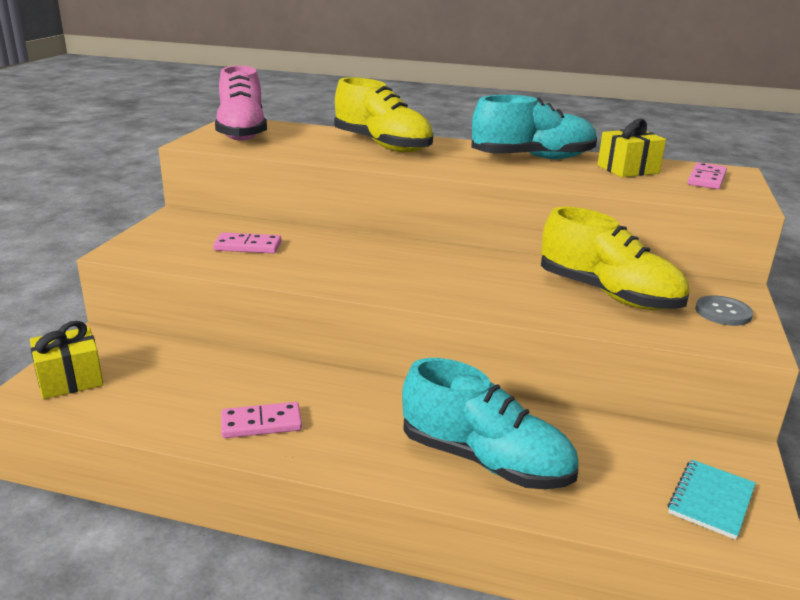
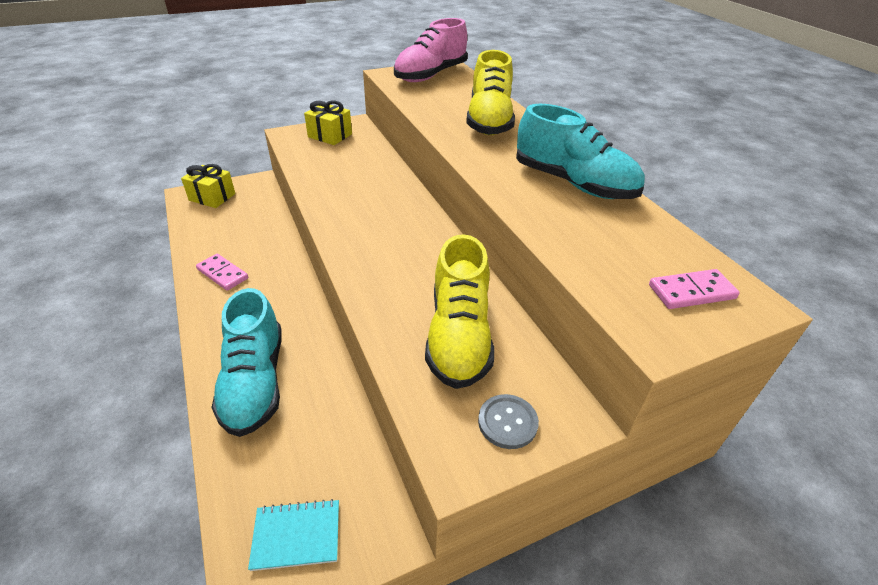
camera: 50 degrees right, 15 degrees up
(248, 246) = (342, 161): pink domino -> none
(628, 169) = (633, 237): yellow gift -> yellow gift (330, 135)

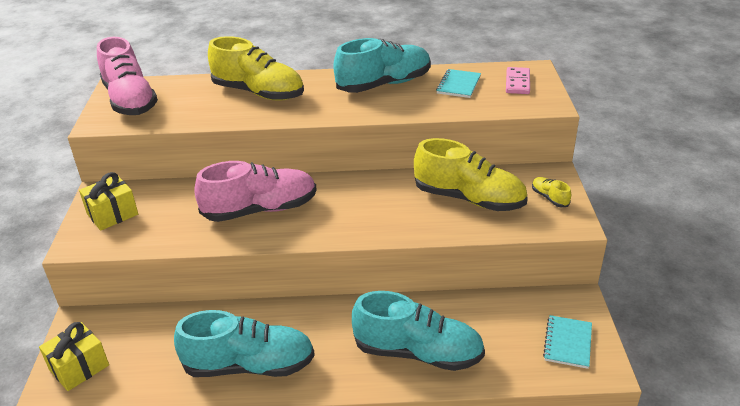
camera: 65 degrees left, 5 degrees down
(223, 274) = (249, 365): pink domino -> turquoise shoe
(366, 197) = (260, 210): none -> pink shoe
(507, 422) = (549, 198): grey button -> yellow shoe
(628, 238) = (458, 85): none -> turquoise notebook

